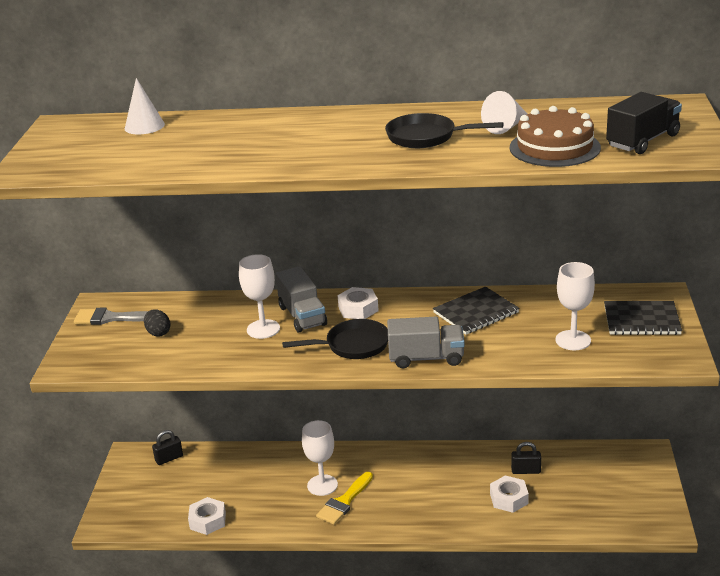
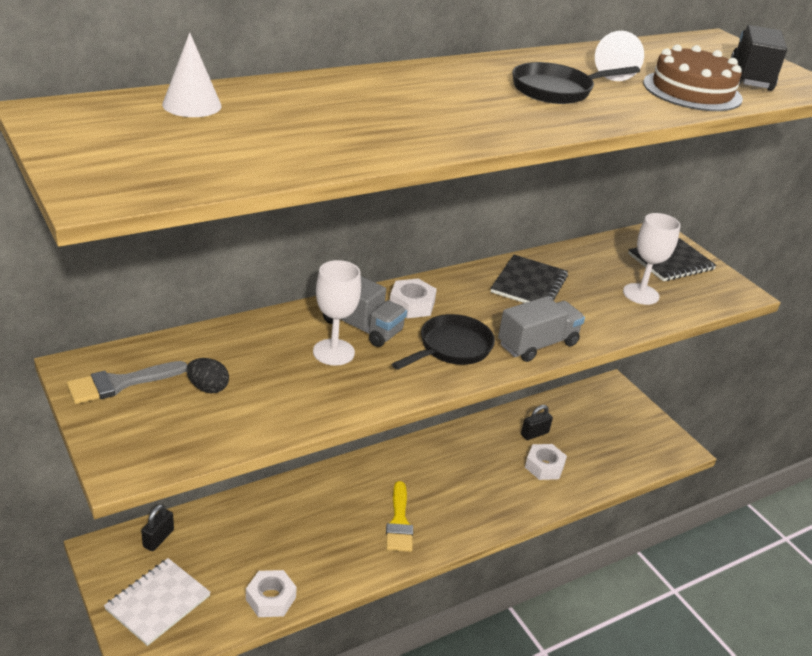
camera: 40 degrees left, 5 degrees up
(136, 498) = (158, 602): none -> white notebook
(322, 485) = (361, 512): white goblet -> none

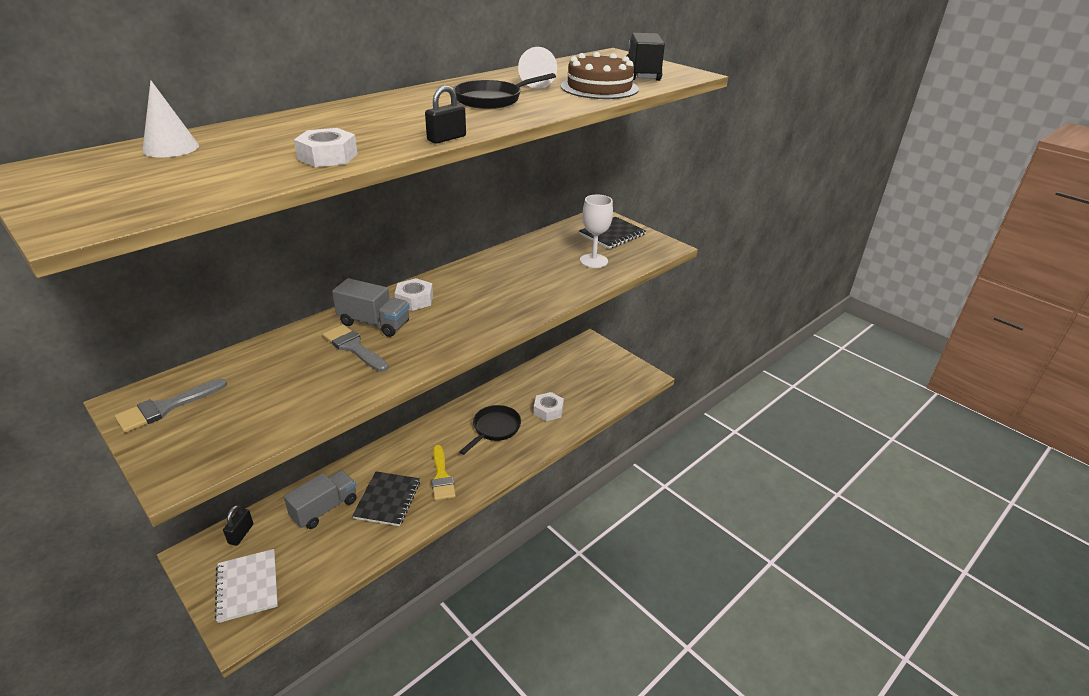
camera: 10 degrees left, 0 degrees up
(158, 602) = (247, 586): white notebook -> white notebook turned 45 degrees counterclockwise
(208, 388) = (247, 396): black egg -> none
(270, 598) = (344, 560): white nut -> white nut (327, 156)
(333, 352) = (354, 347): white goblet -> grey brush
(451, 348) = (451, 326): black pan -> black pan (494, 429)
(529, 284) = (506, 268): black notebook -> black notebook (387, 500)
(534, 434) = (537, 387): black padlock -> black padlock (446, 138)
(537, 344) = (520, 311): grey truck -> grey truck (325, 509)

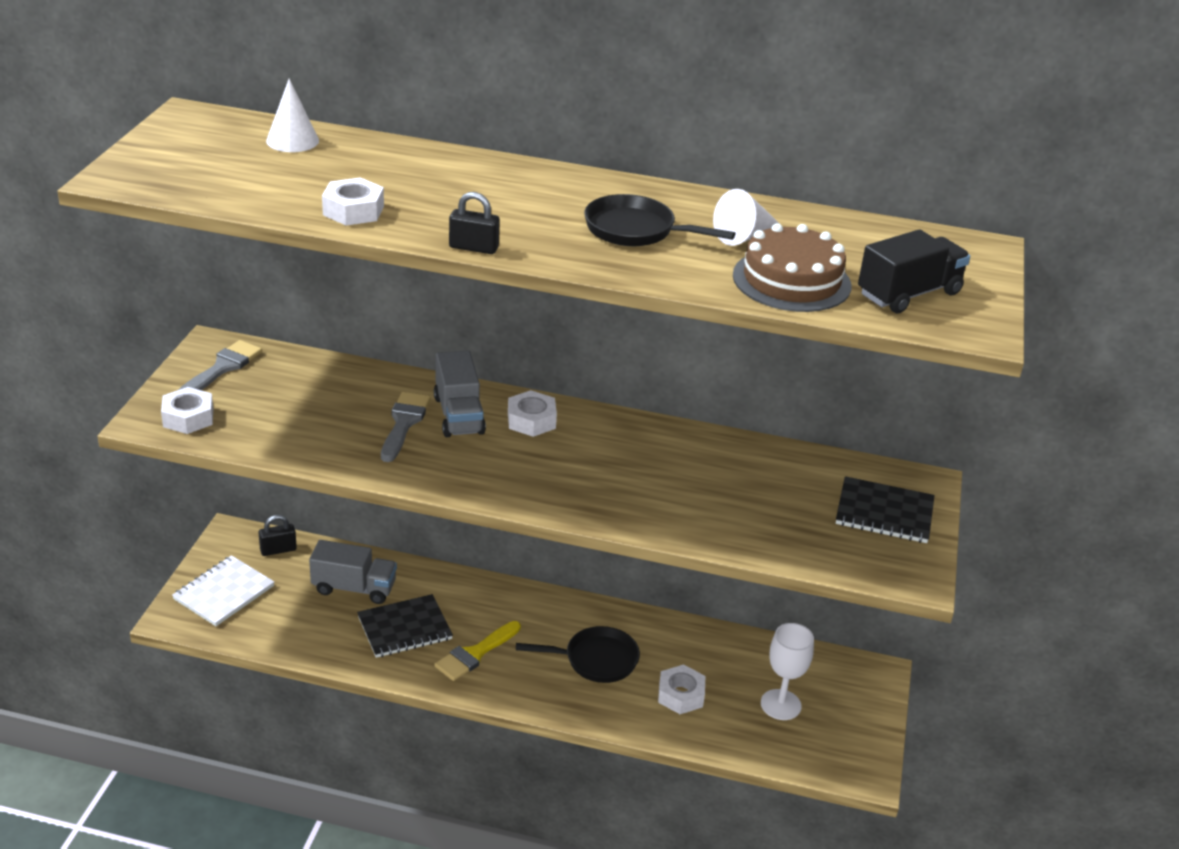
camera: 55 degrees right, 0 degrees up
(166, 407) = (222, 368): grey brush -> grey brush turned 105 degrees clockwise
(204, 450) = (188, 417): none -> white nut
(593, 261) = (786, 522): white goblet -> white goblet (780, 705)

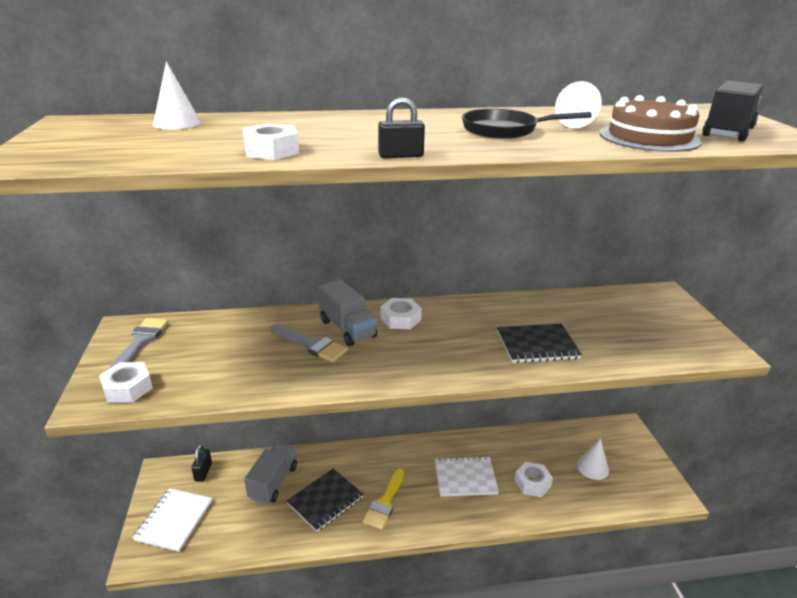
camera: 20 degrees left, 5 degrees down
(278, 550) = (203, 472): black padlock -> black padlock turned 45 degrees counterclockwise
(354, 588) = (273, 482): grey truck -> grey truck turned 60 degrees counterclockwise
(404, 423) = (311, 345): grey brush -> grey brush turned 135 degrees clockwise
(596, 660) = (465, 478): black pan -> white notebook
(780, 705) = (592, 467): white goblet -> white cone
(884, 513) = (664, 316): black notebook -> black notebook (537, 345)

